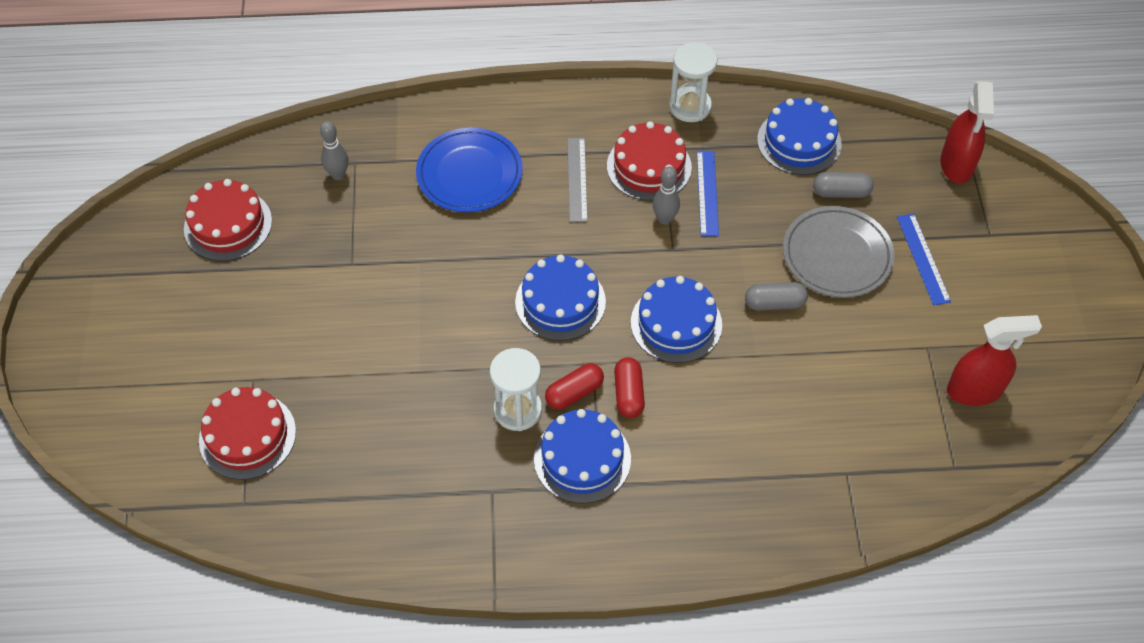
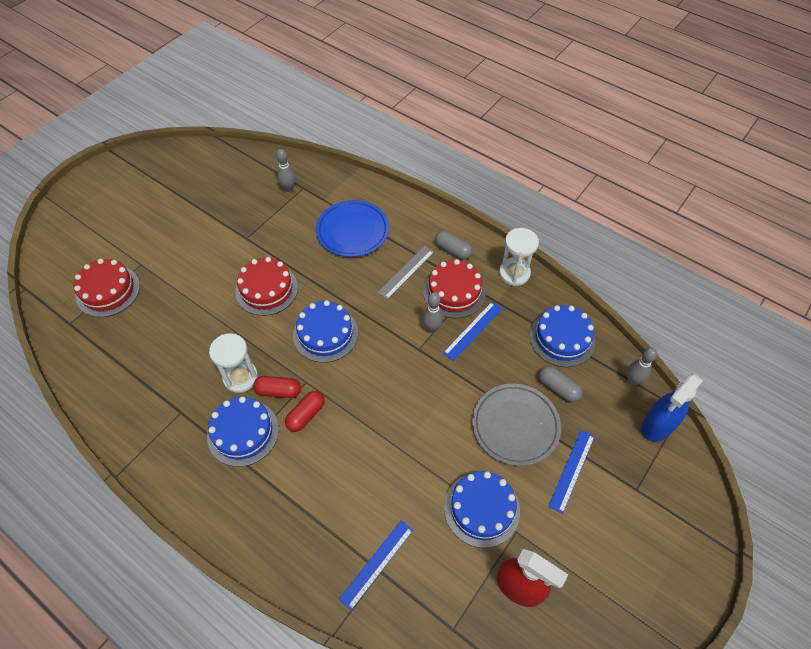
camera: 40 degrees right, 0 degrees up
(228, 225) = (213, 180): red cake -> red cake (266, 289)
(676, 323) = (375, 394): blue cake -> blue cake (482, 509)
(774, 303) = (445, 426): grey capsule -> grey capsule (453, 250)
(838, 469) = (377, 564): none -> blue ruler
(899, 138) = (632, 381): none -> grey bowling pin
(956, 165) = (657, 425): red spray bottle -> blue spray bottle

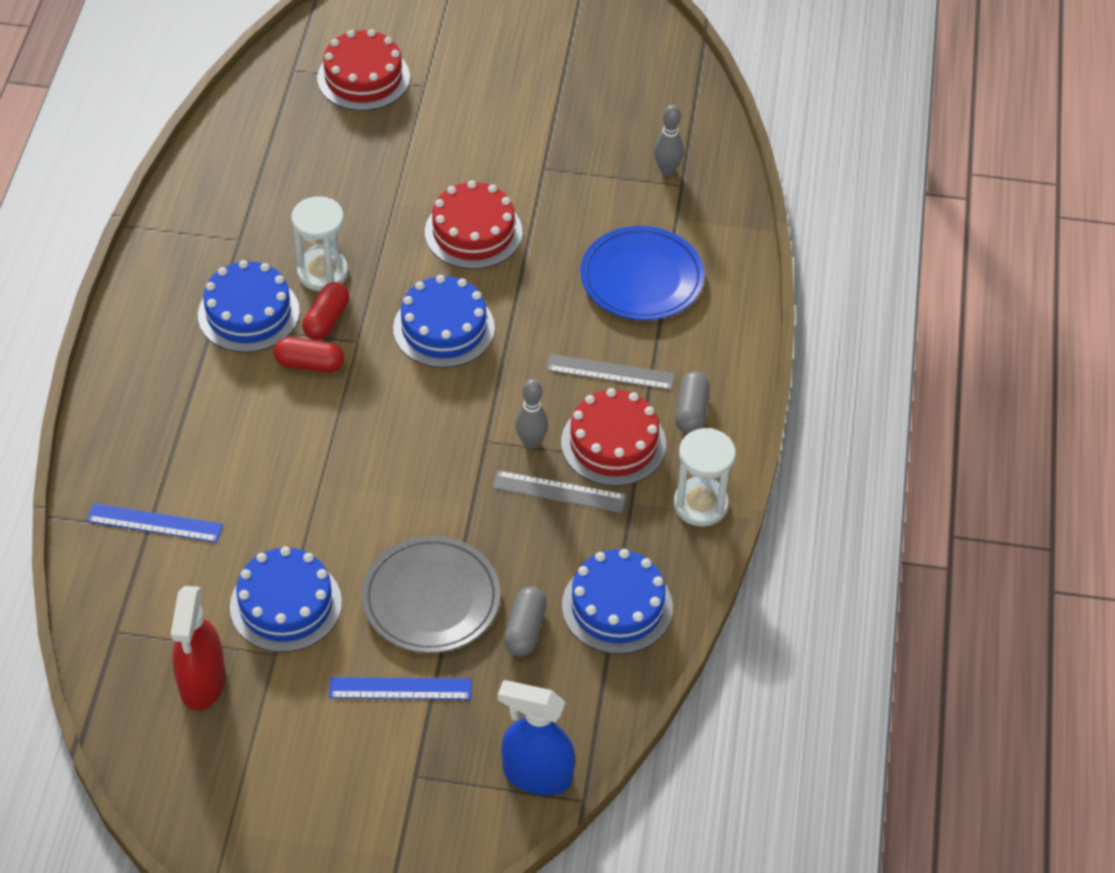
camera: 60 degrees right, 5 degrees down
(278, 391) = (326, 320): red capsule -> red capsule turned 45 degrees clockwise
(473, 330) = (559, 492): blue ruler -> grey ruler
(632, 381) = (597, 721): grey bowling pin -> none

